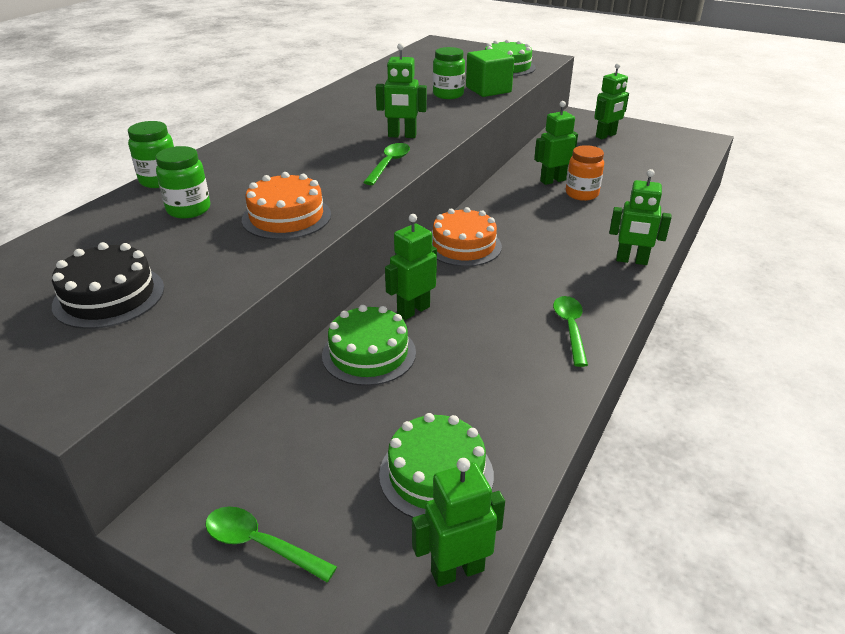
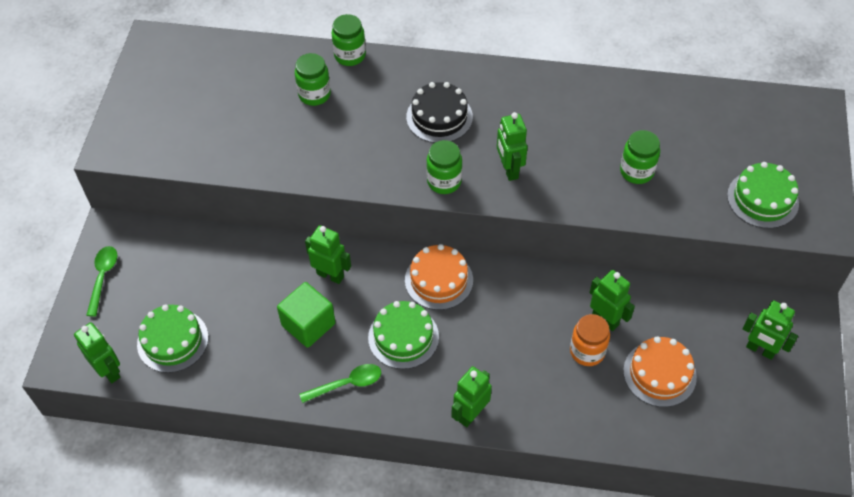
camera: 70 degrees right, 20 degrees up
(109, 296) = (199, 113): black cake -> black cake (439, 117)
(286, 217) = (327, 153): orange cake -> orange cake (659, 373)
(369, 353) = (270, 266): green cake -> green cake (403, 337)
(389, 164) = (444, 181): green spoon -> green jar
(488, 90) = (673, 201): green cube -> green cube (308, 324)
(631, 260) = (470, 414): green robot -> green robot turned 45 degrees clockwise

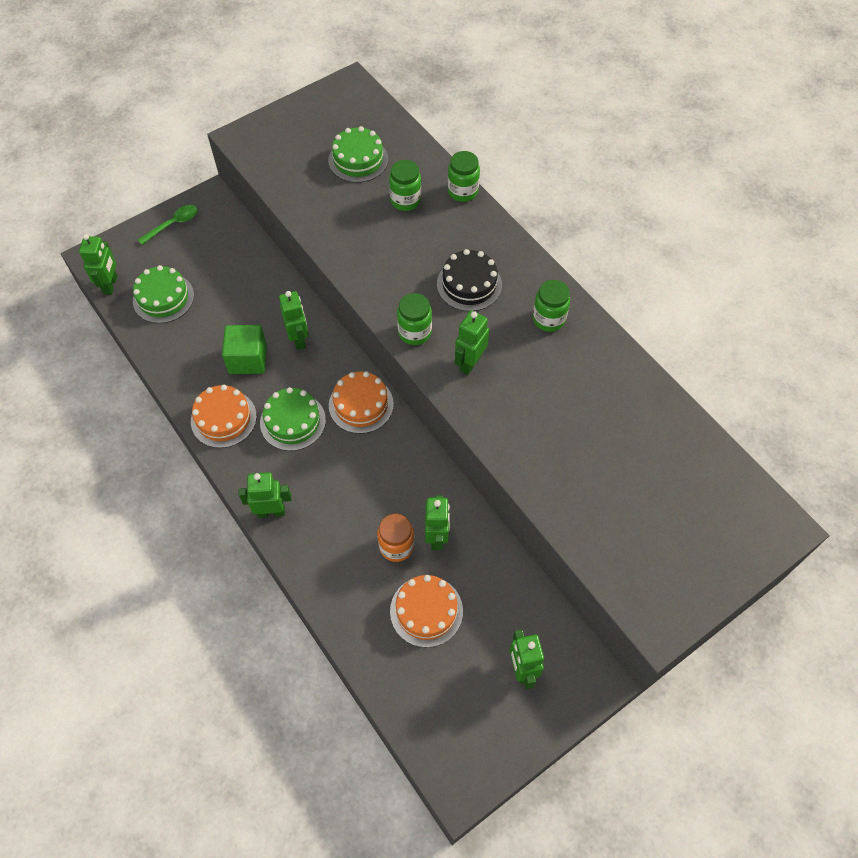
camera: 45 degrees right, 5 degrees up
(346, 384) = (223, 418): green spoon -> orange cake
(636, 171) = (562, 446): green jar -> green jar (548, 319)
(762, 199) = (635, 555): green cake -> green cake (358, 160)

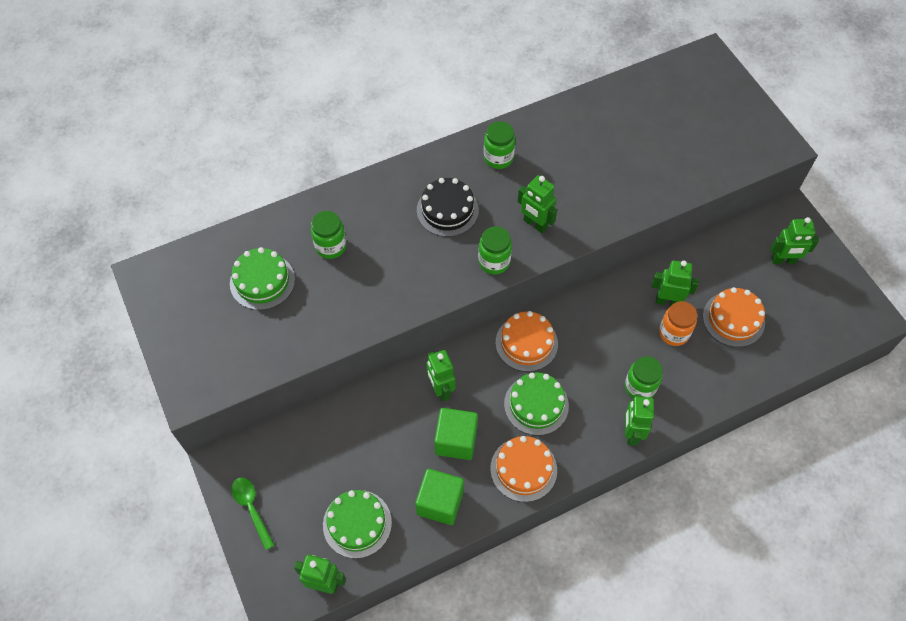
camera: 80 degrees left, 0 degrees up
(186, 356) = (440, 502): none -> green cube
(299, 339) = (440, 389): green robot -> green robot turned 105 degrees counterclockwise
(462, 191) = (333, 197): green jar -> green jar (640, 387)

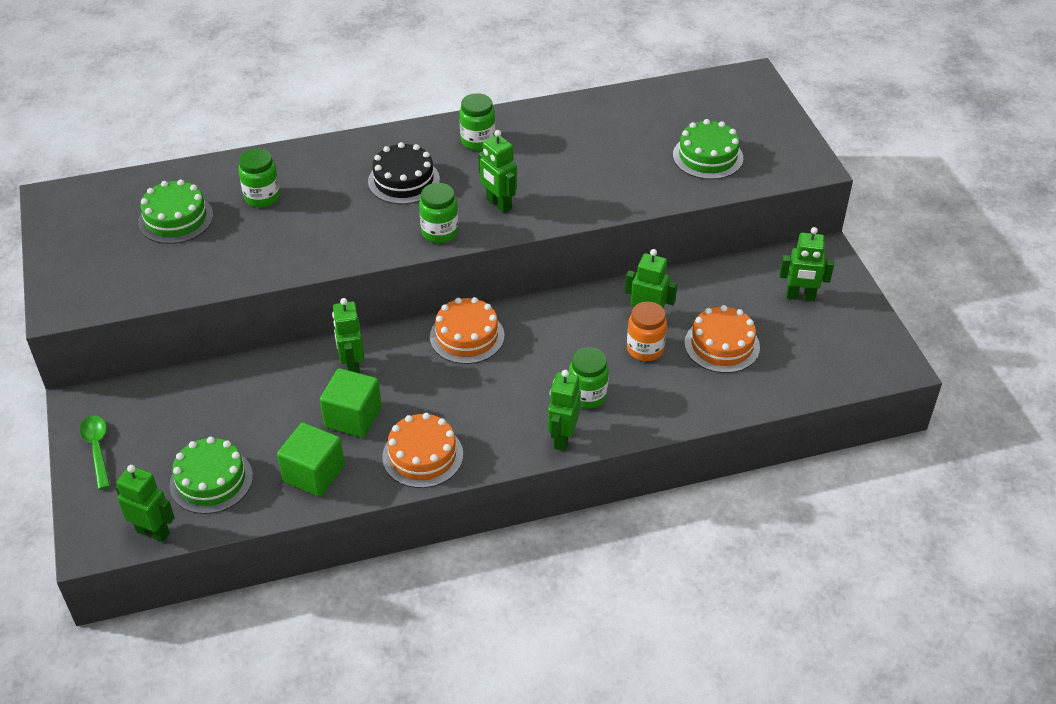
camera: 10 degrees right, 15 degrees down
(536, 405) = (458, 396): green cake -> green cake (707, 156)

